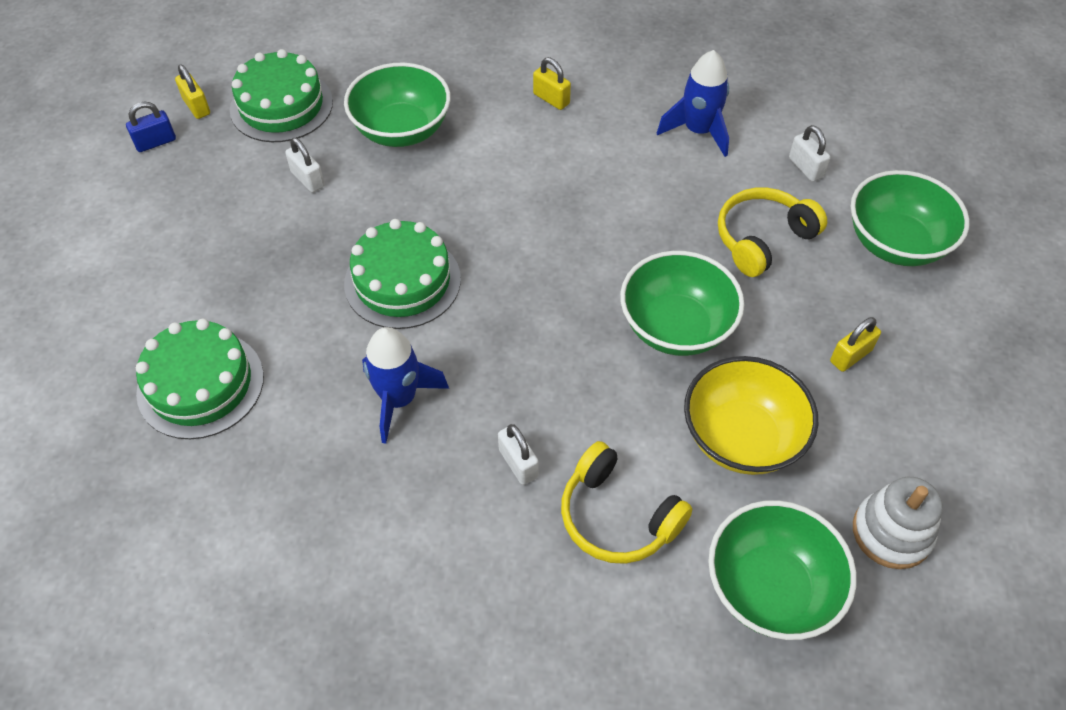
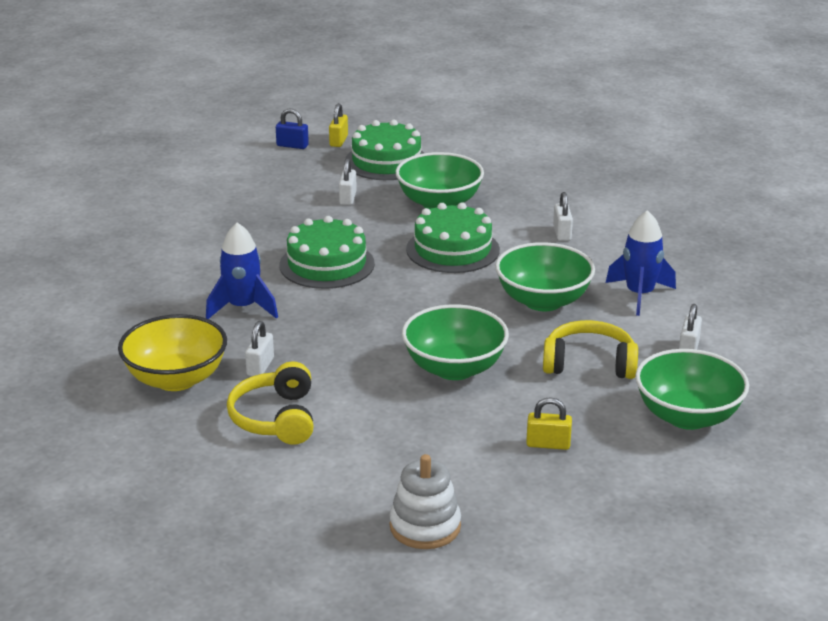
camera: 45 degrees right, 25 degrees down
(200, 384) = (157, 248): green cake -> green cake (453, 249)
(551, 99) = (562, 233): yellow padlock -> white padlock
(741, 437) = (407, 434): yellow bowl -> yellow bowl (176, 379)
(770, 588) = (308, 498): green bowl -> green bowl (543, 301)

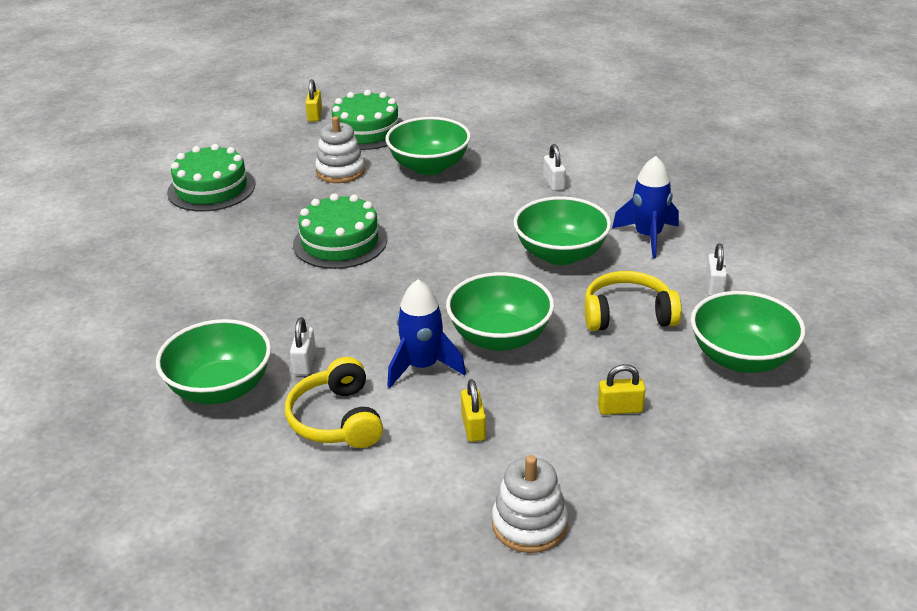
camera: 10 degrees left, 5 degrees up
(176, 379) = (220, 388): yellow bowl -> green bowl
(243, 308) = (269, 299): blue rocket -> blue rocket (422, 367)
(292, 145) = (272, 125): blue padlock -> none
(348, 198) = (340, 171): white padlock -> white stacking toy
(401, 441) = (473, 427): none -> yellow padlock
(453, 249) = (457, 212): green cake -> green cake (211, 188)

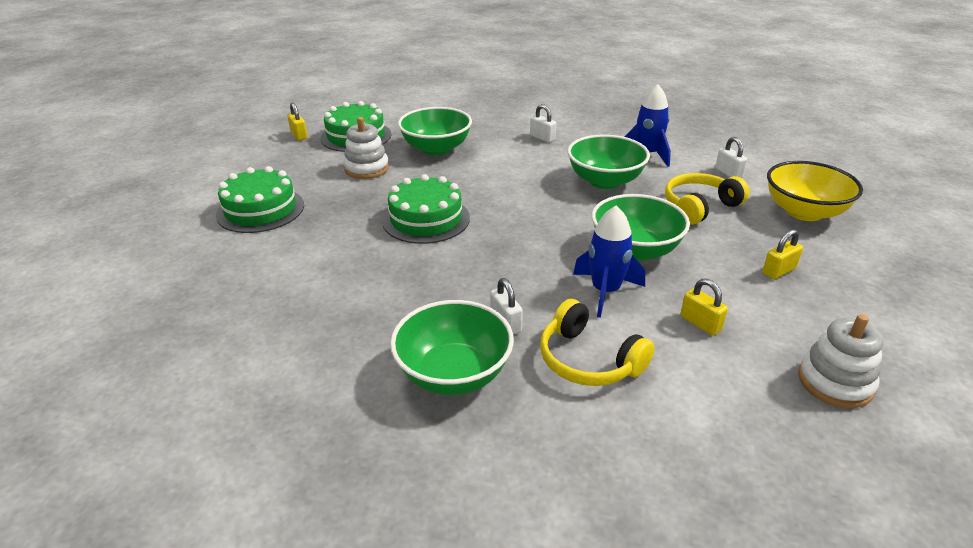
camera: 30 degrees left, 0 degrees up
(741, 358) = (804, 212): green bowl -> yellow bowl

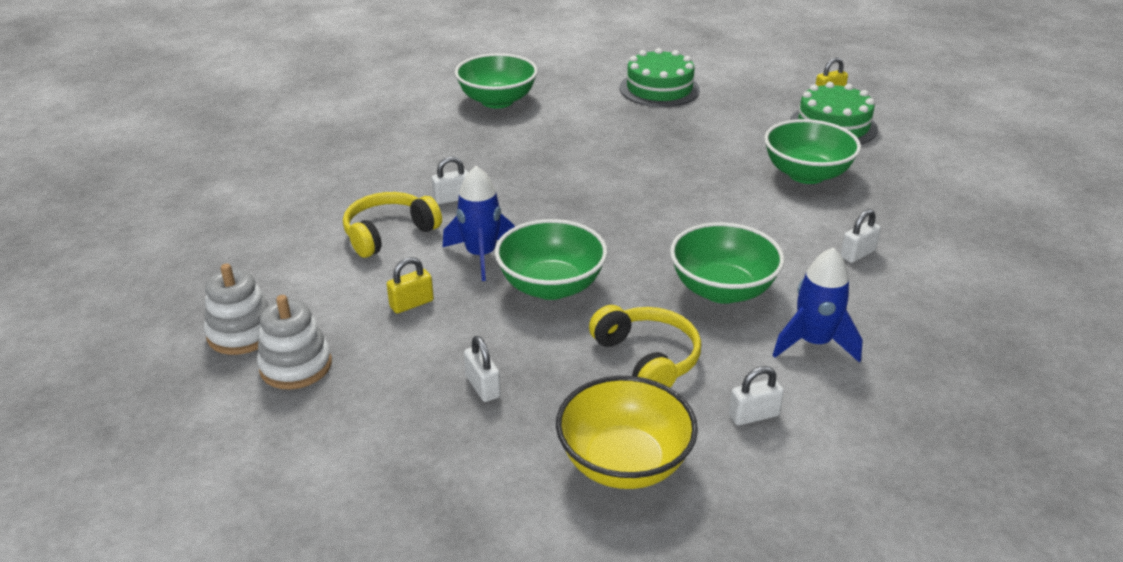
camera: 95 degrees right, 0 degrees up
(367, 169) = (747, 134): white stacking toy -> white stacking toy (242, 333)
(426, 219) = (634, 166): green cake -> none
(454, 374) = (400, 174): green bowl -> green bowl (497, 101)
(779, 271) = (483, 386): yellow padlock -> white padlock

